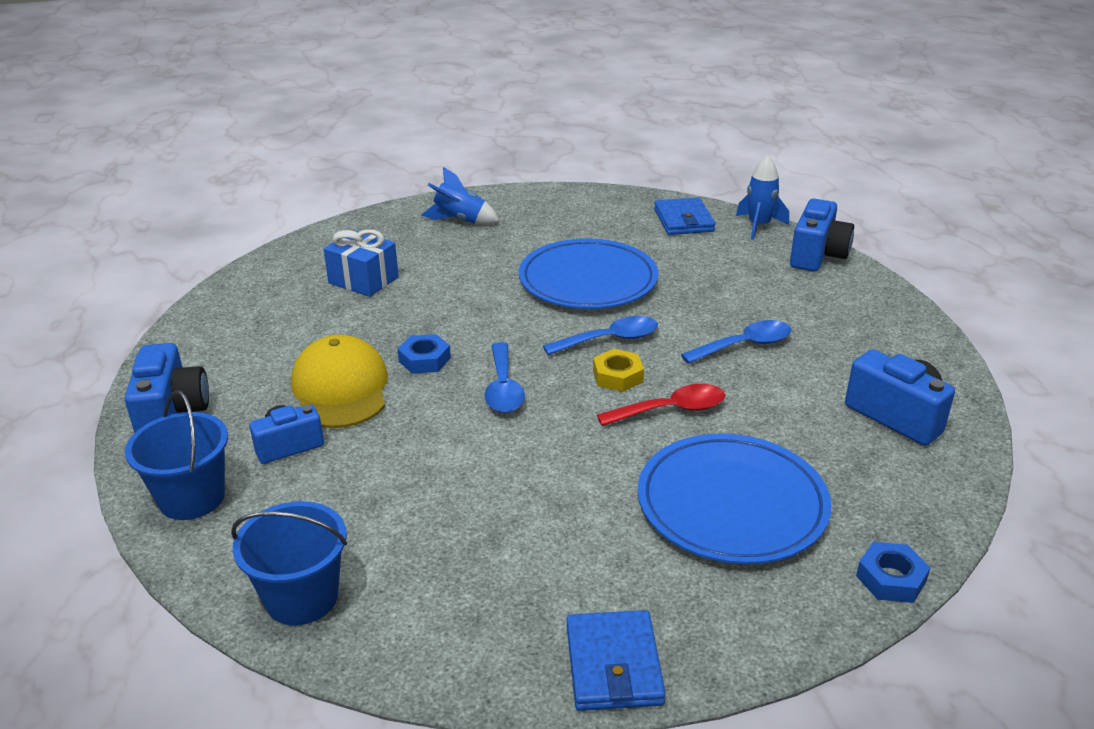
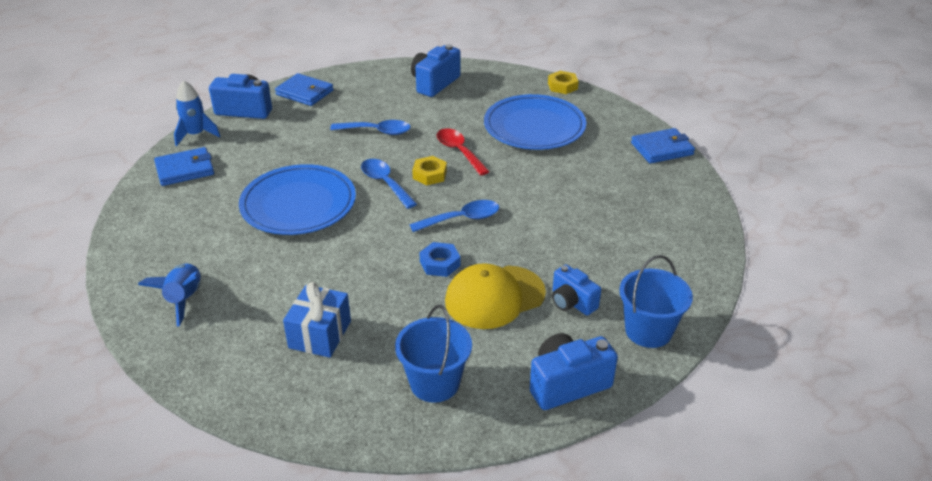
camera: 105 degrees left, 5 degrees up
(302, 597) = (692, 252): blue bucket -> blue bucket (434, 383)
(744, 345) = (376, 131): blue spoon -> blue spoon turned 135 degrees clockwise
(864, 298) = (304, 93): none -> blue wallet
(891, 579) = (562, 86): blue nut -> yellow nut

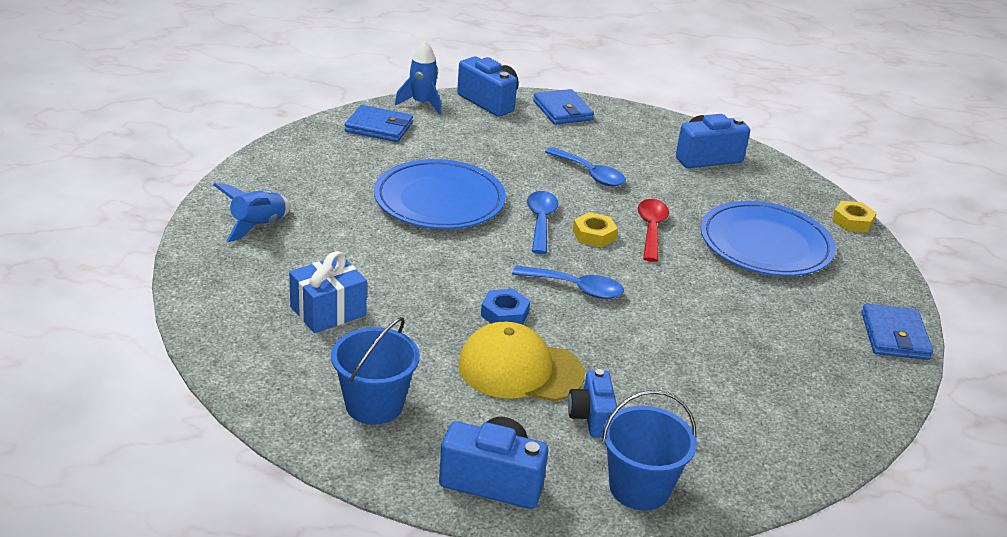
camera: 35 degrees right, 5 degrees down
(662, 149) = (894, 336): blue wallet -> blue wallet turned 75 degrees clockwise

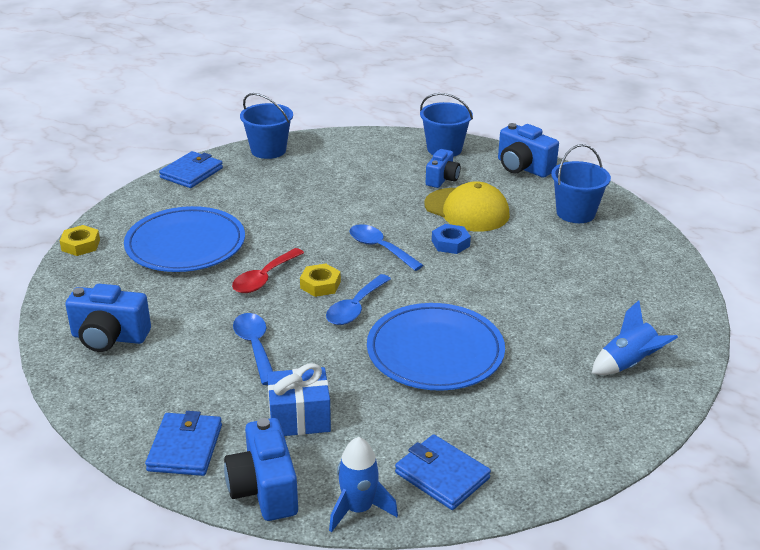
camera: 150 degrees left, 0 degrees up
(328, 311) = (586, 274): blue gift -> blue gift (299, 418)
(865, 404) = (268, 150): none -> blue bucket

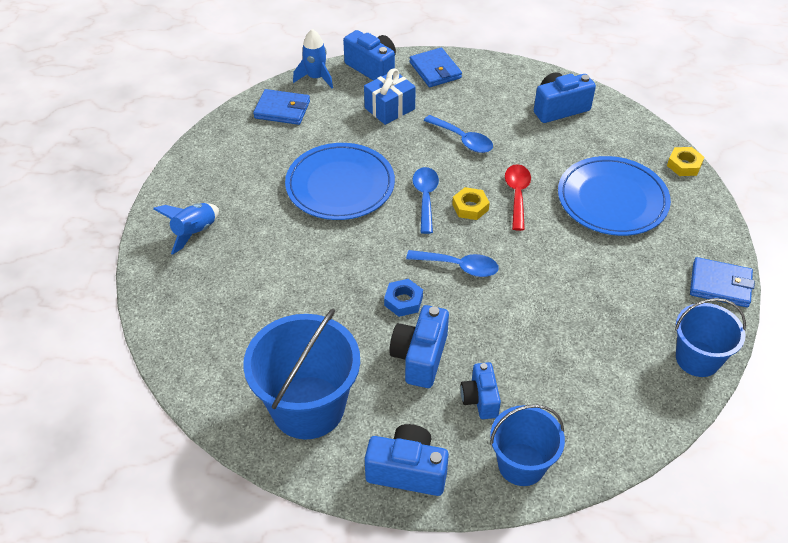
camera: 150 degrees right, 15 degrees up
(191, 173) = (720, 285): blue wallet -> blue wallet turned 75 degrees counterclockwise
(467, 210) = (420, 357): yellow cap -> blue camera
(575, 213) = (308, 407): blue bucket -> blue bucket, size x1.61

